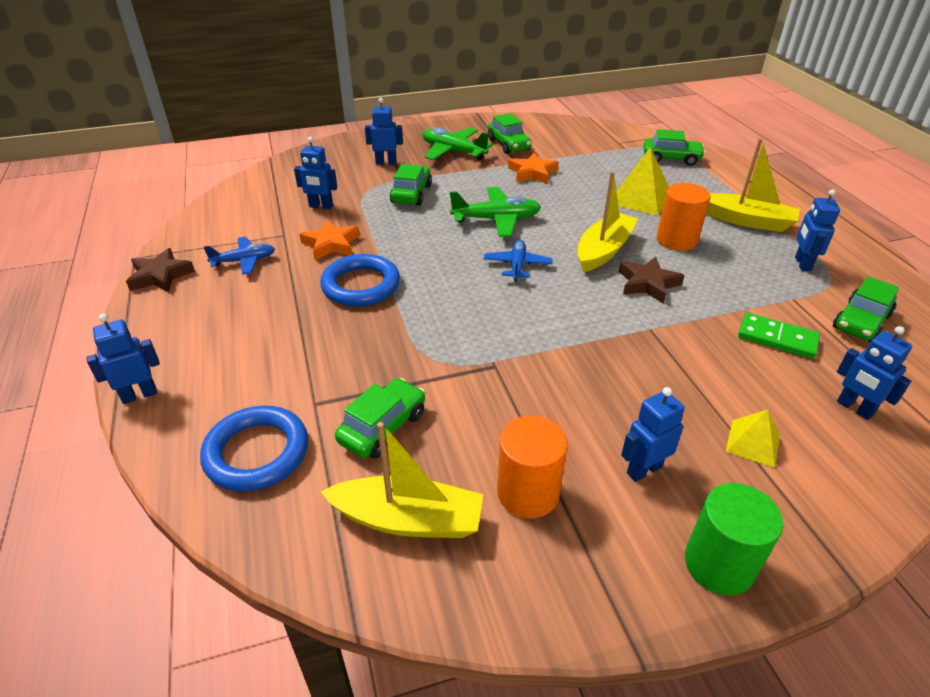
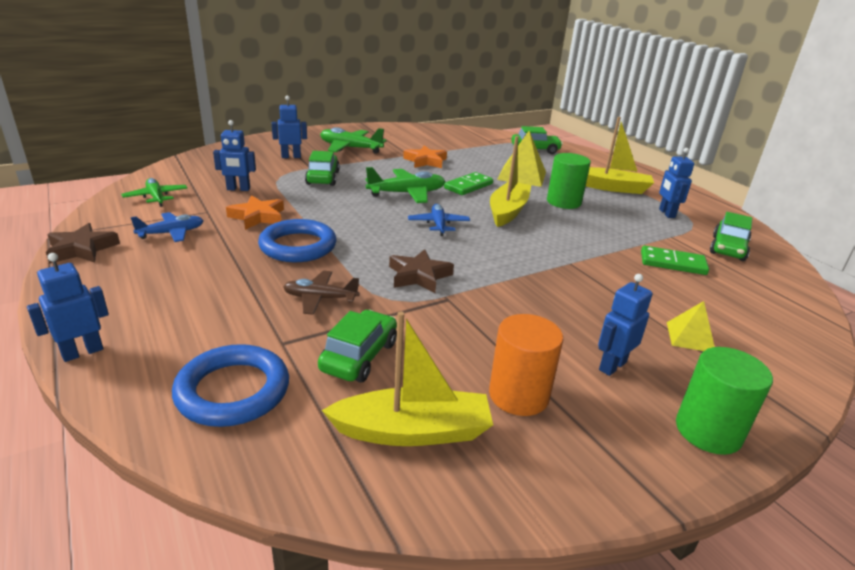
camera: 15 degrees left, 10 degrees down
(240, 214) = (156, 197): none -> green plane
(364, 353) = (320, 298): none -> brown plane
(509, 145) = (397, 143): green car -> none
(570, 212) = (468, 186): none -> green domino
(648, 283) = (554, 232): brown star -> brown star (419, 276)
(676, 240) = (563, 202): orange cylinder -> green cylinder
(854, 408) = (754, 306): blue robot -> none

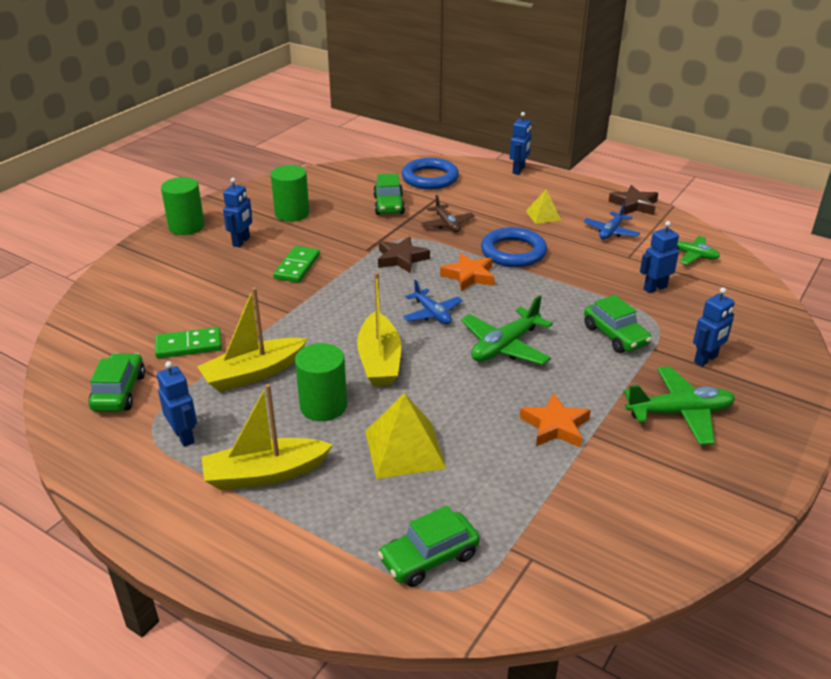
camera: 155 degrees right, 5 degrees up
(258, 217) = (584, 266): orange star -> orange star (469, 276)
(320, 298) = (447, 224): brown plane -> brown plane turned 90 degrees clockwise
(413, 431) = (335, 188): yellow boat -> yellow boat (253, 373)
(468, 186) = (454, 390): green domino -> green domino (297, 267)
(518, 395) = (292, 213): orange cylinder -> green cylinder
(690, 337) = (186, 275): yellow pyramid -> yellow pyramid (543, 215)

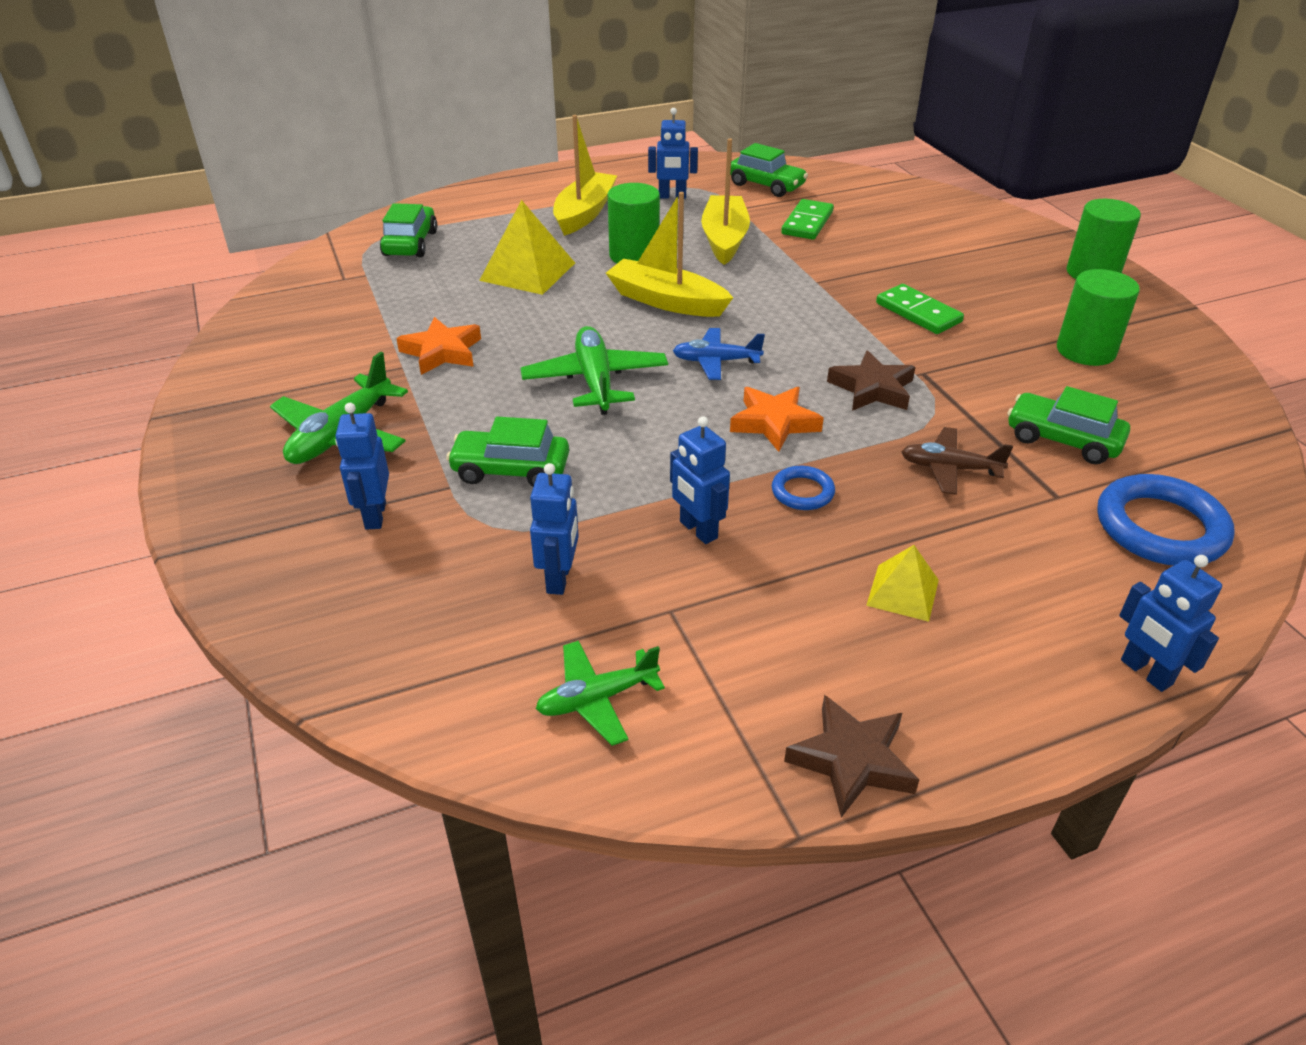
camera: 125 degrees right, 5 degrees up
(241, 241) = (1019, 296): blue robot -> blue robot (698, 530)
(513, 252) = (802, 492): blue ring -> blue ring, size x0.52
(611, 232) = (770, 644): blue plane -> none

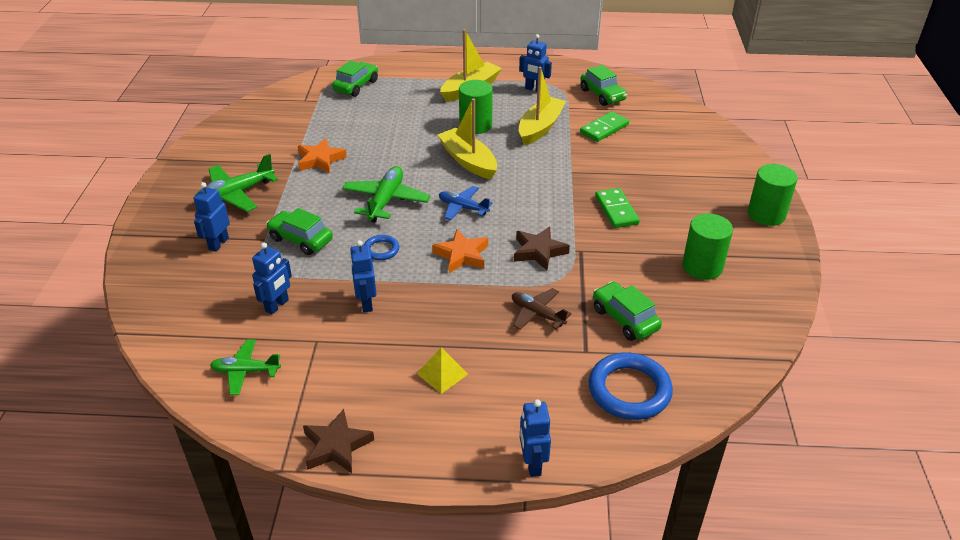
camera: 25 degrees right, 0 degrees up
(528, 271) = (406, 121): yellow pyramid -> none
(802, 492) = (440, 300): blue ring -> blue ring (381, 250)

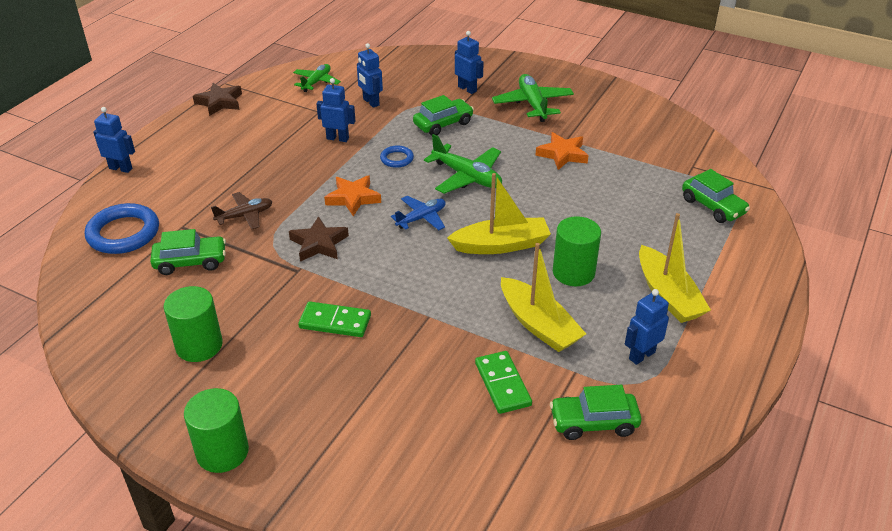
camera: 115 degrees right, 0 degrees up
(442, 373) = (233, 154): yellow pyramid -> none

